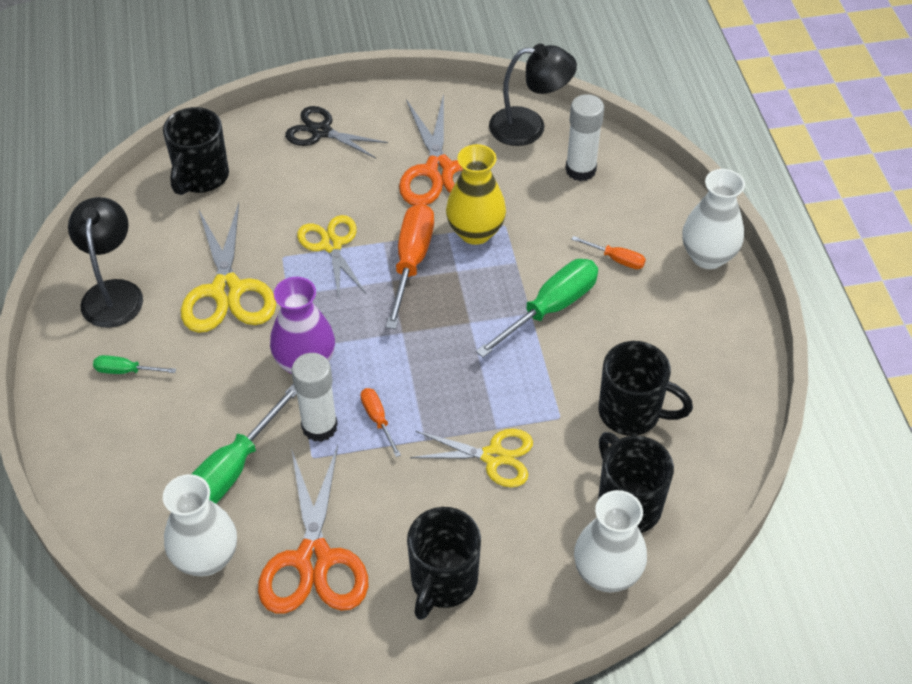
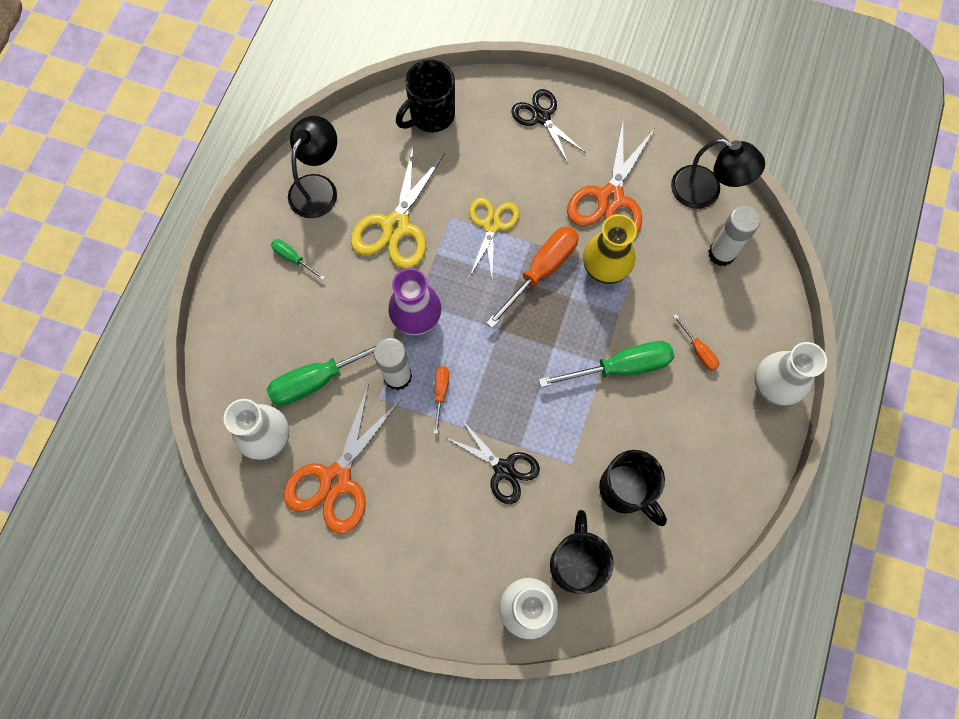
camera: 30 degrees right, 20 degrees up
(443, 582) = (411, 547): black mug -> none
(493, 456) = (504, 469): yellow scissors -> black scissors

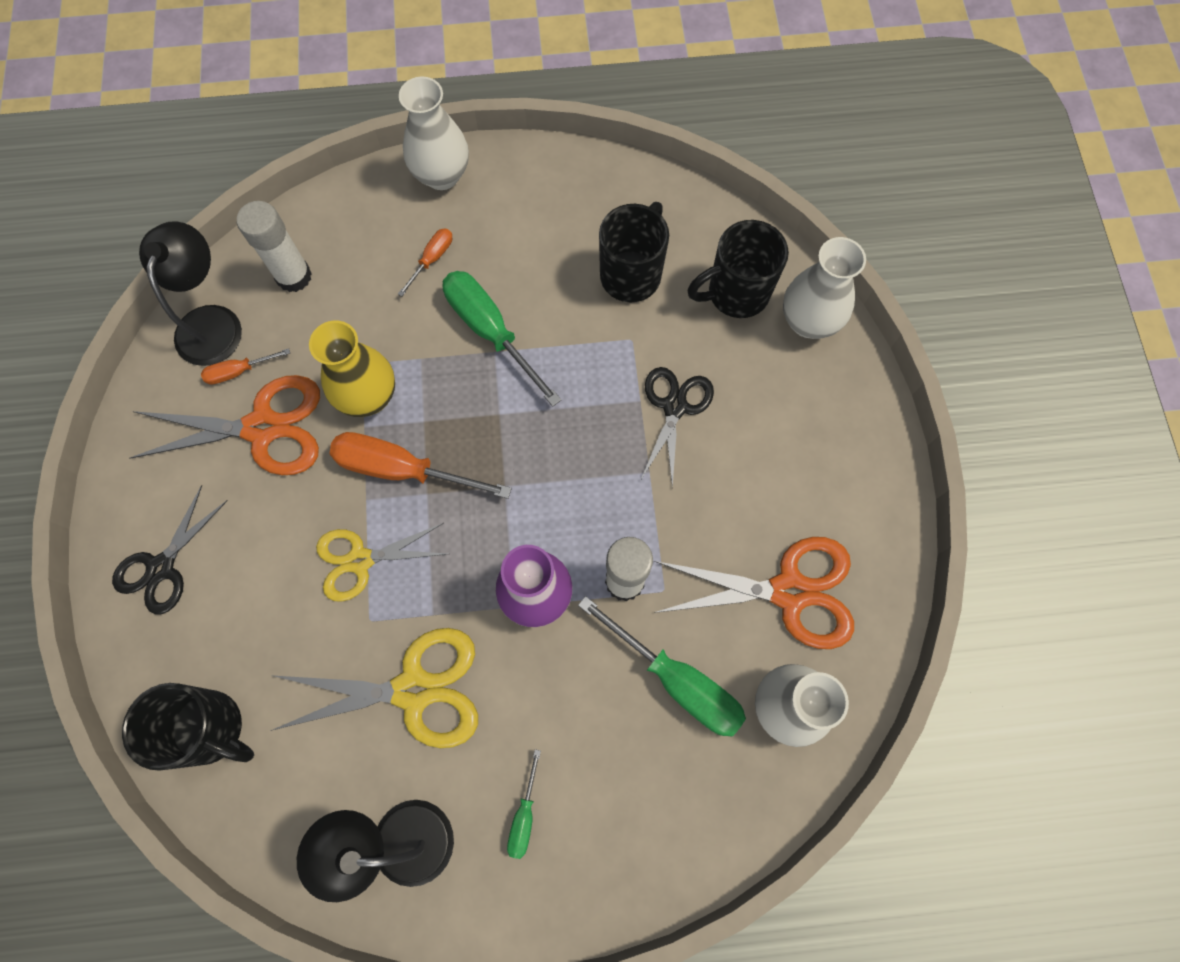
camera: 115 degrees left, 0 degrees up
(441, 393) = (620, 519): orange screwdriver -> orange screwdriver (239, 371)

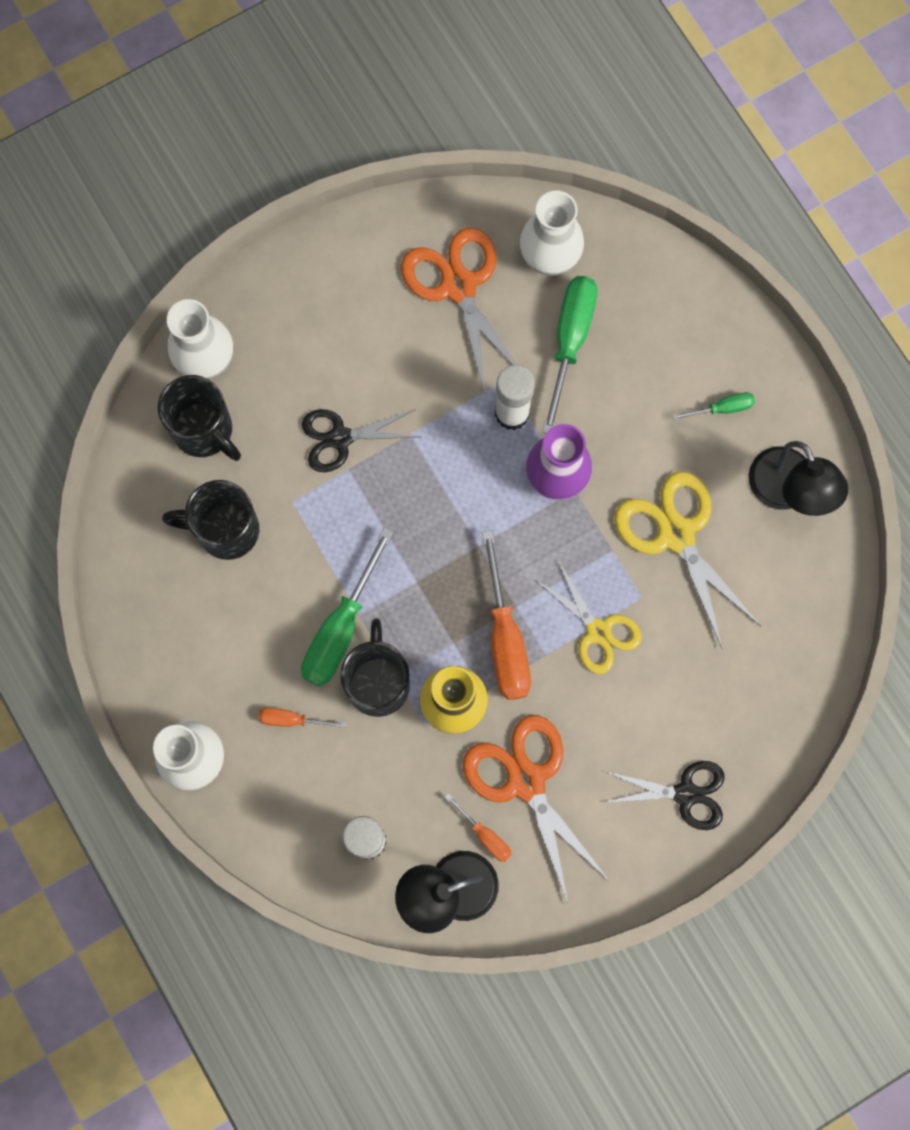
camera: 115 degrees left, 5 degrees up
(210, 729) = (783, 675): black mug -> black mug (378, 682)

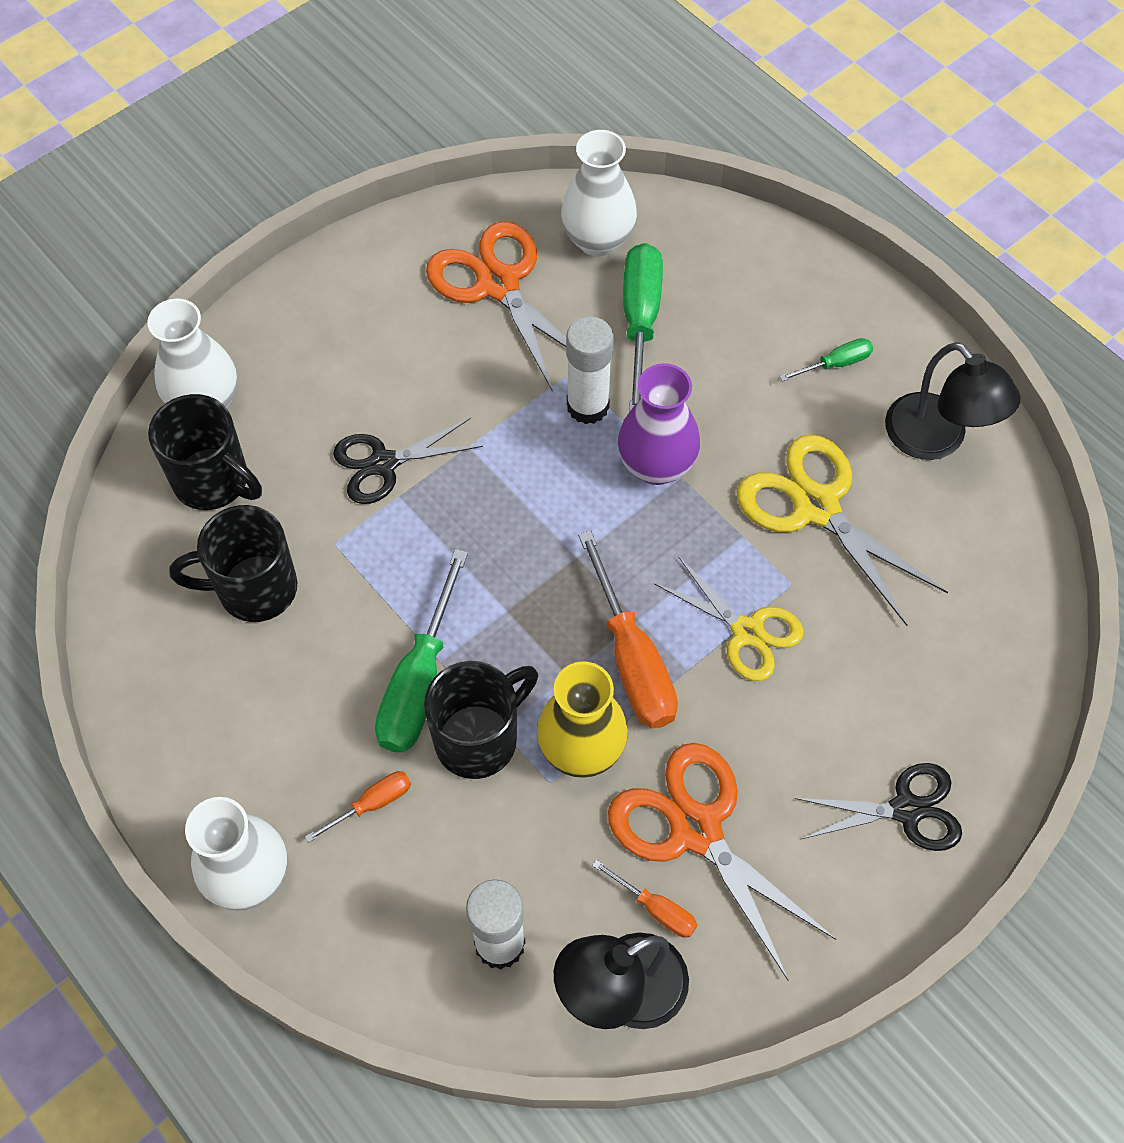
camera: 10 degrees left, 15 degrees down
(291, 720) = (372, 804): orange screwdriver -> orange screwdriver turned 150 degrees clockwise
(378, 682) = (479, 739): black mug -> black mug turned 60 degrees clockwise

